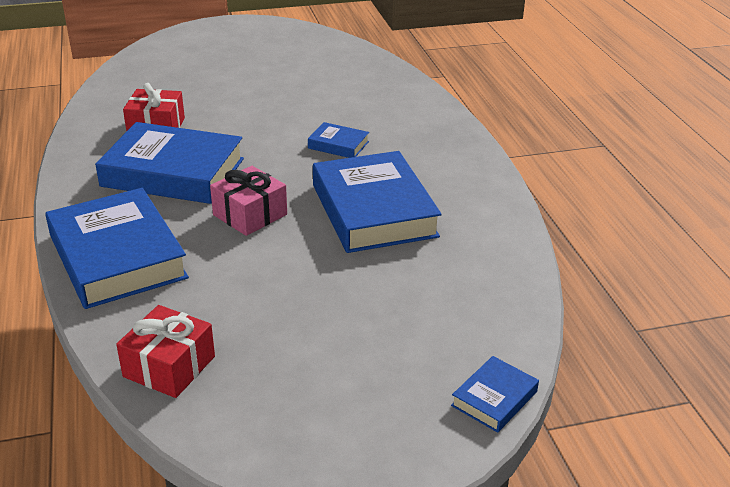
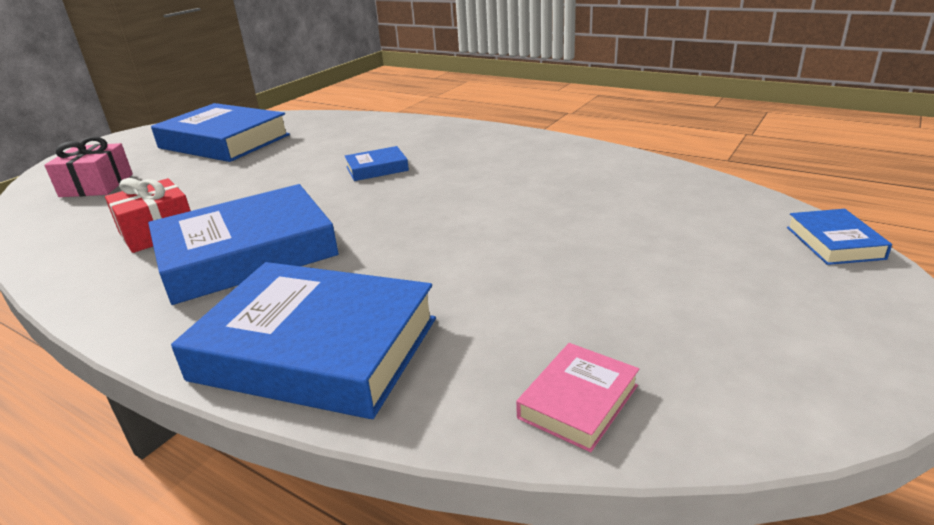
camera: 40 degrees left, 5 degrees down
(169, 366) = (578, 401): red gift -> pink book
(250, 215) = (394, 243): pink gift -> pink gift (97, 185)
(373, 210) = (494, 190): blue book -> blue book (224, 141)

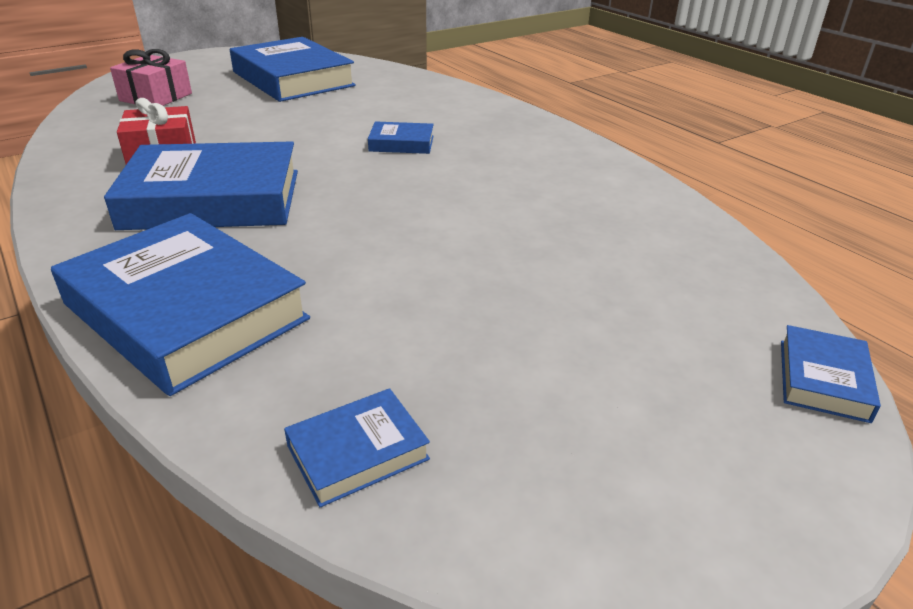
camera: 20 degrees right, 5 degrees up
(578, 401) = (357, 452): pink book -> blue book

